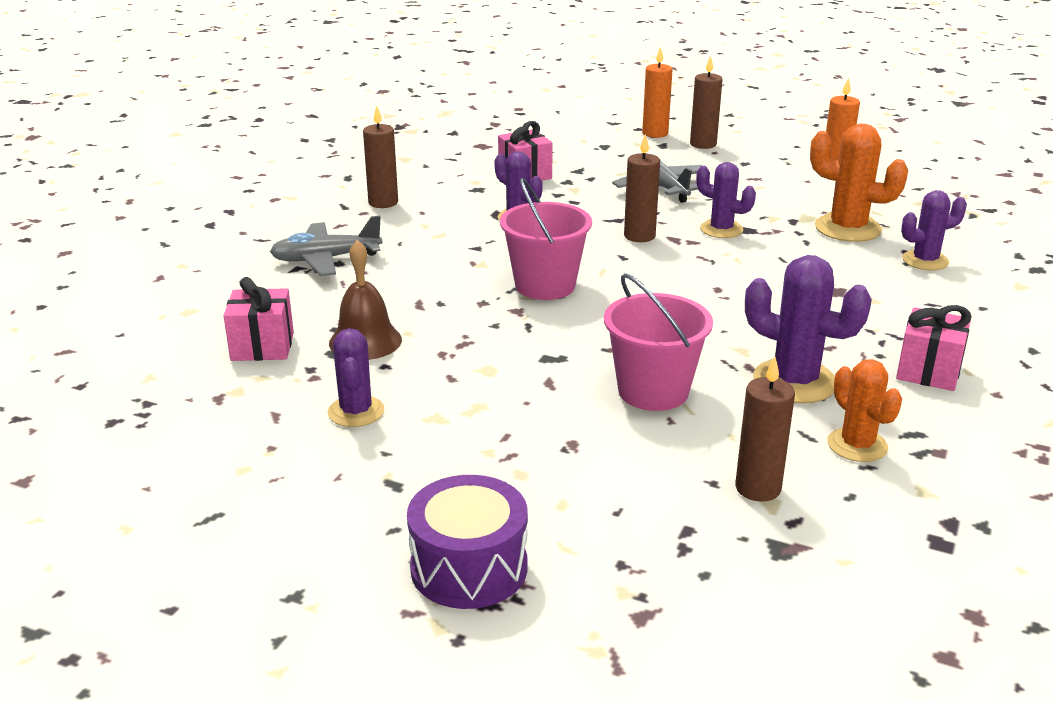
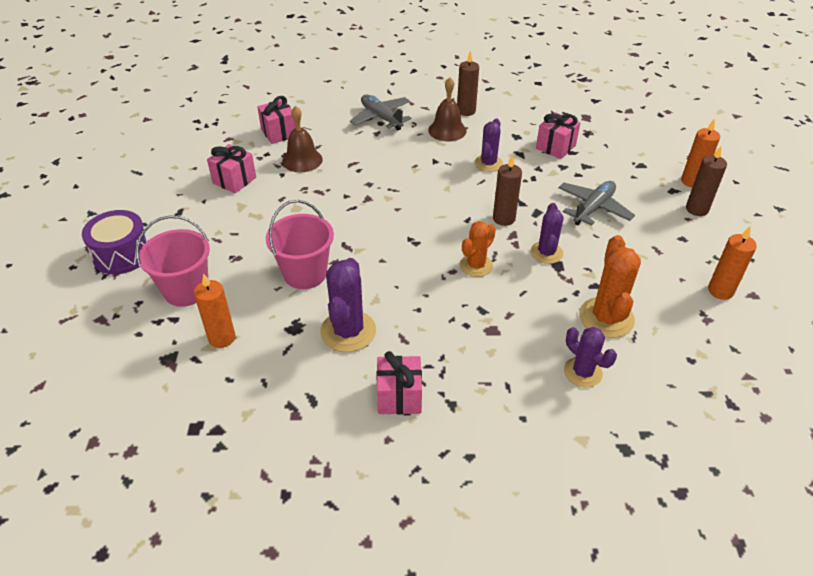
camera: 65 degrees right, 15 degrees up
(356, 412) = (234, 180): purple cactus -> pink gift
(414, 224) = (447, 130): none -> brown bell
(545, 285) = (405, 200): pink bucket -> pink bucket (186, 290)
(758, 488) = (222, 338): brown candle -> orange candle
(857, 445) = (285, 373): orange cactus -> orange cactus (476, 265)

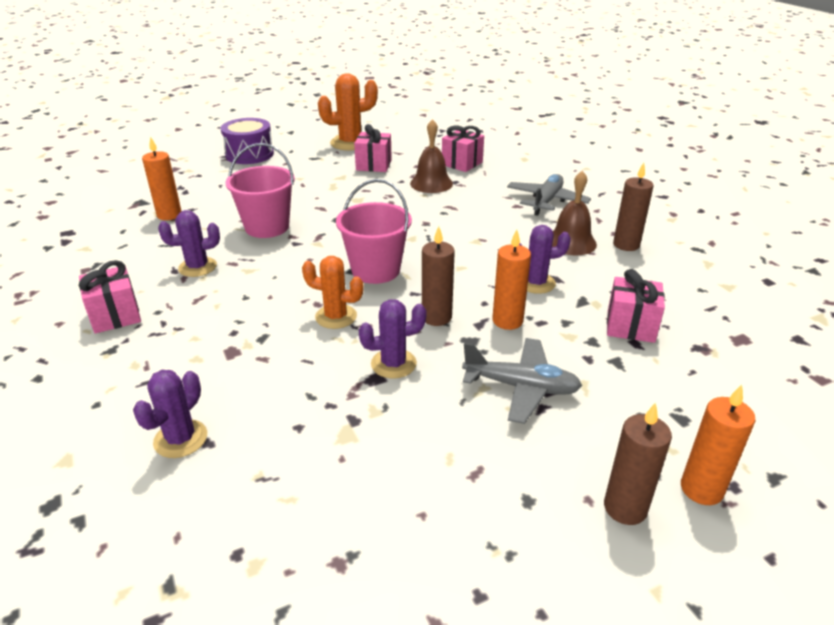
camera: 65 degrees right, 10 degrees down
(186, 290) = (220, 186): pink bucket -> pink bucket (375, 270)
(348, 331) = (197, 267): purple cactus -> purple cactus, size x0.65
(606, 318) = (292, 442): orange cactus -> orange cactus (350, 143)
(720, 291) = (421, 572): orange candle -> orange candle (507, 321)

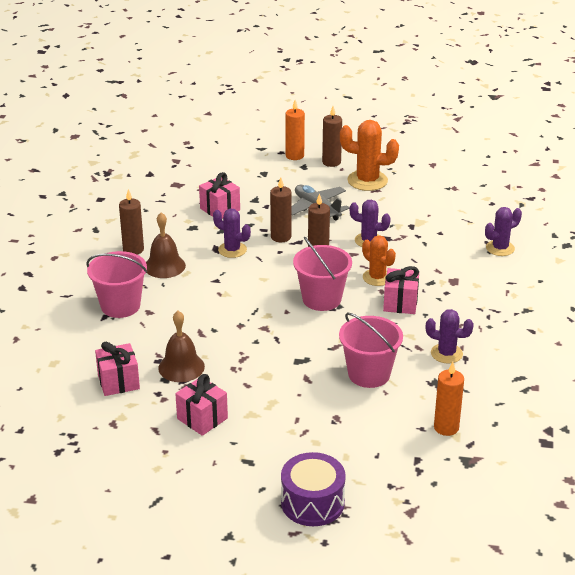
camera: 145 degrees left, 0 degrees up
(115, 316) = (518, 333): pink gift -> pink gift (400, 303)
(350, 143) = (184, 473): orange cactus -> orange cactus (367, 181)
(507, 321) = (281, 237): orange candle -> brown candle
(546, 201) = (120, 306): grey plane -> pink bucket

